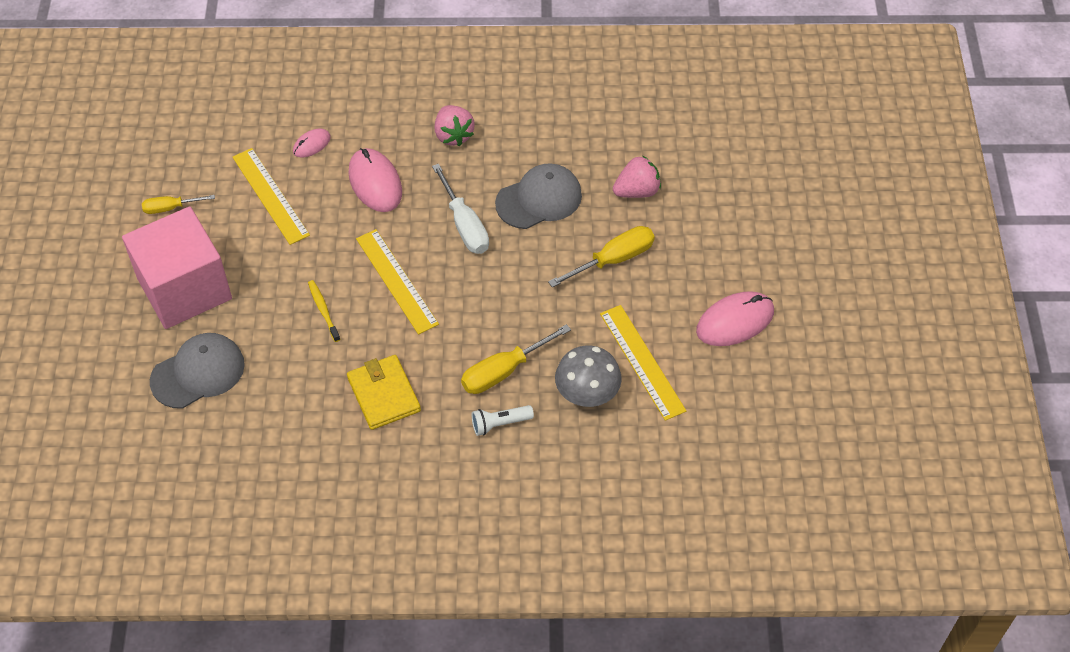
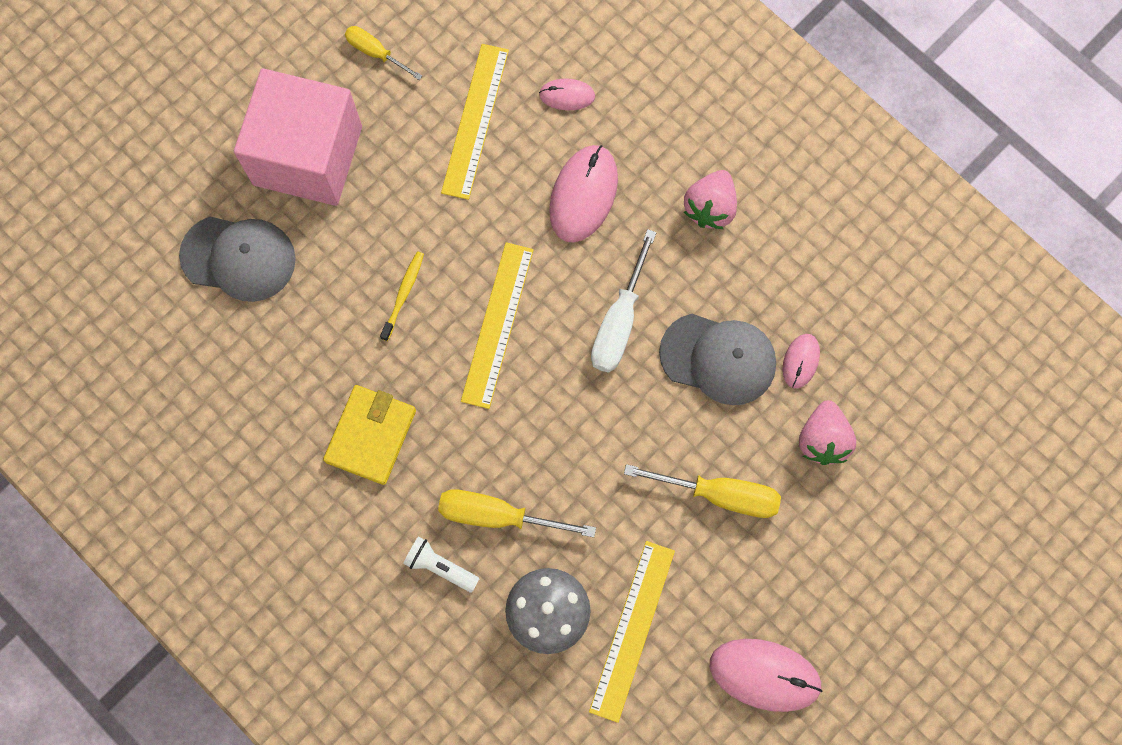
camera: 45 degrees right, 20 degrees up
(584, 166) = (800, 361): none -> pink mouse
(637, 191) = (823, 439): pink strawberry -> pink strawberry turned 75 degrees clockwise

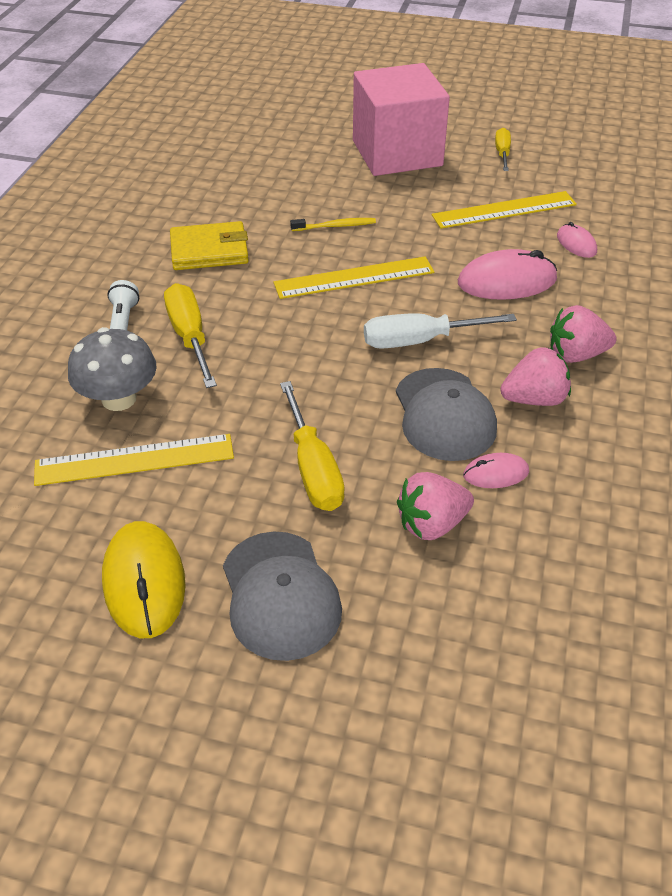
camera: 60 degrees right, 30 degrees down
(238, 258) = (295, 153): grey cap -> grey cap (280, 595)
(741, 277) = (534, 399): none -> pink strawberry
(765, 675) = (144, 582): pink mouse -> yellow mouse

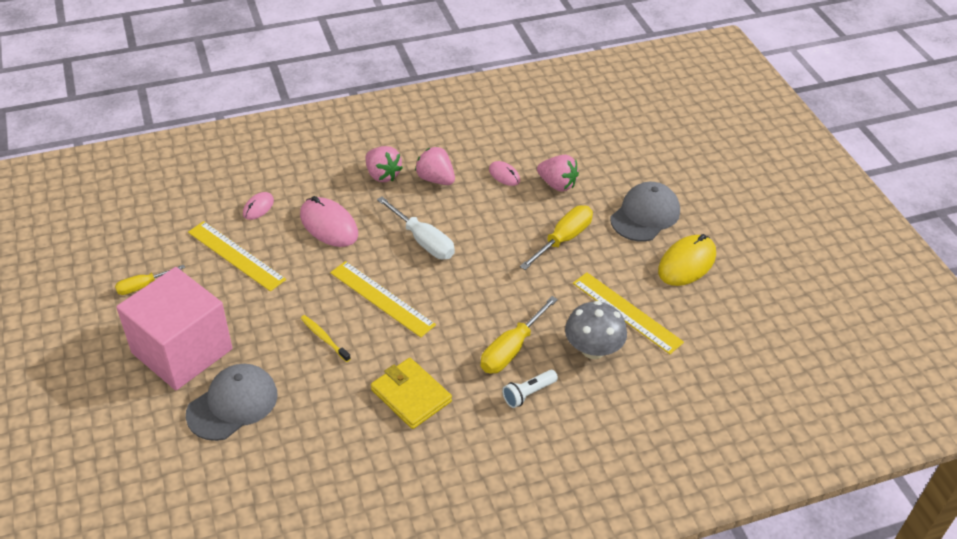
camera: 125 degrees left, 0 degrees up
(444, 415) = (478, 207): grey cap -> grey cap (233, 404)

